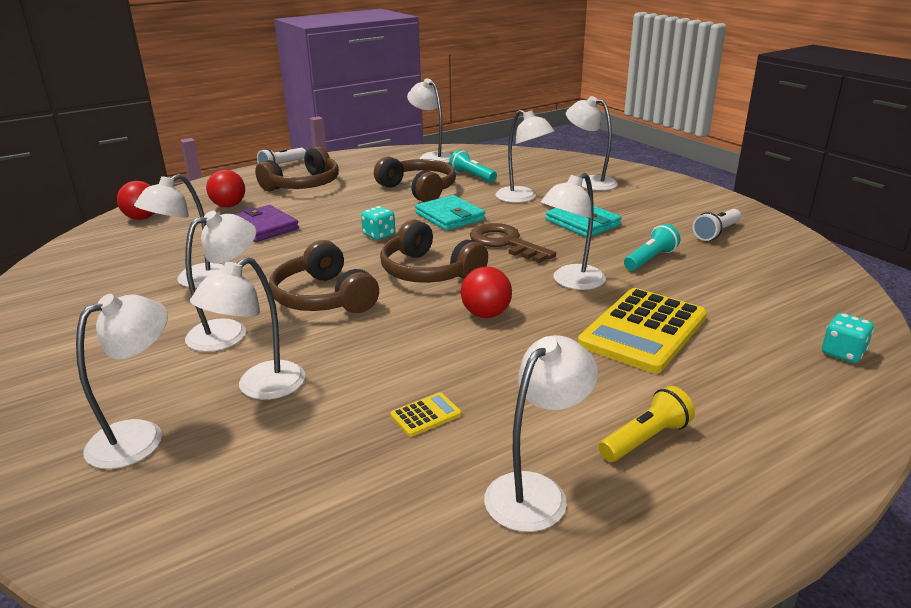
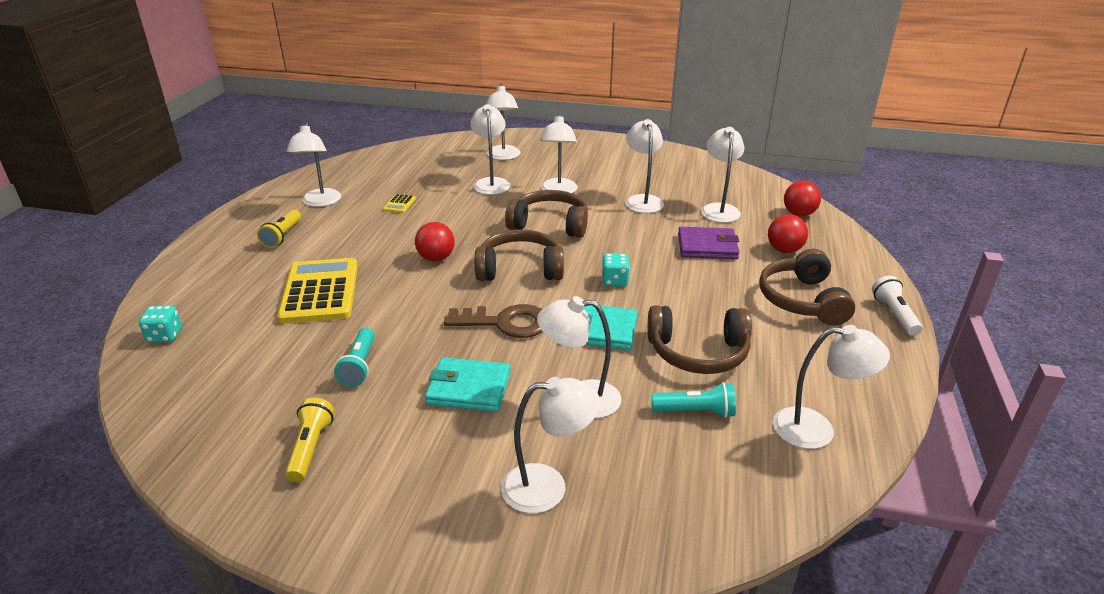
camera: 135 degrees right, 5 degrees up
(571, 282) = (406, 308): white lamp -> white lamp (719, 209)
(716, 233) = (310, 448): white flashlight -> yellow flashlight

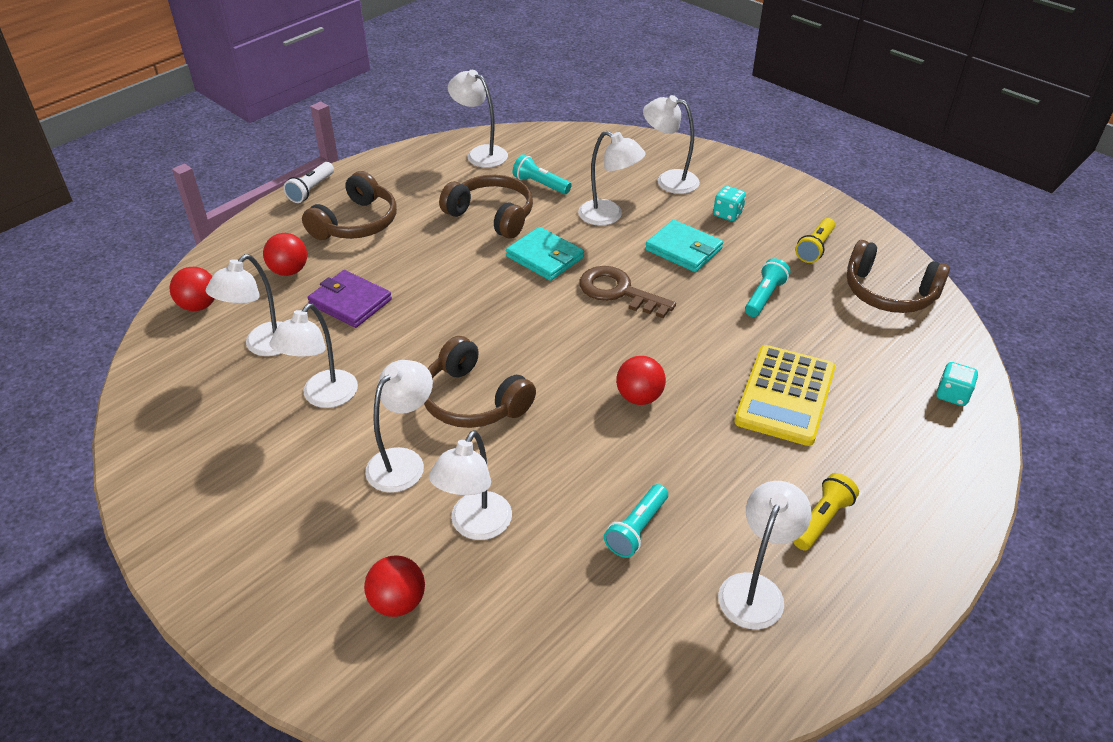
camera: 150 degrees left, 10 degrees up
(399, 204) = (637, 529): yellow calculator -> turquoise flashlight
(503, 156) = (398, 602): white lamp -> red ball
(520, 269) = (560, 346): brown headphones -> brown headphones (889, 293)
(614, 281) = (484, 298): turquoise dice -> turquoise dice (727, 214)

